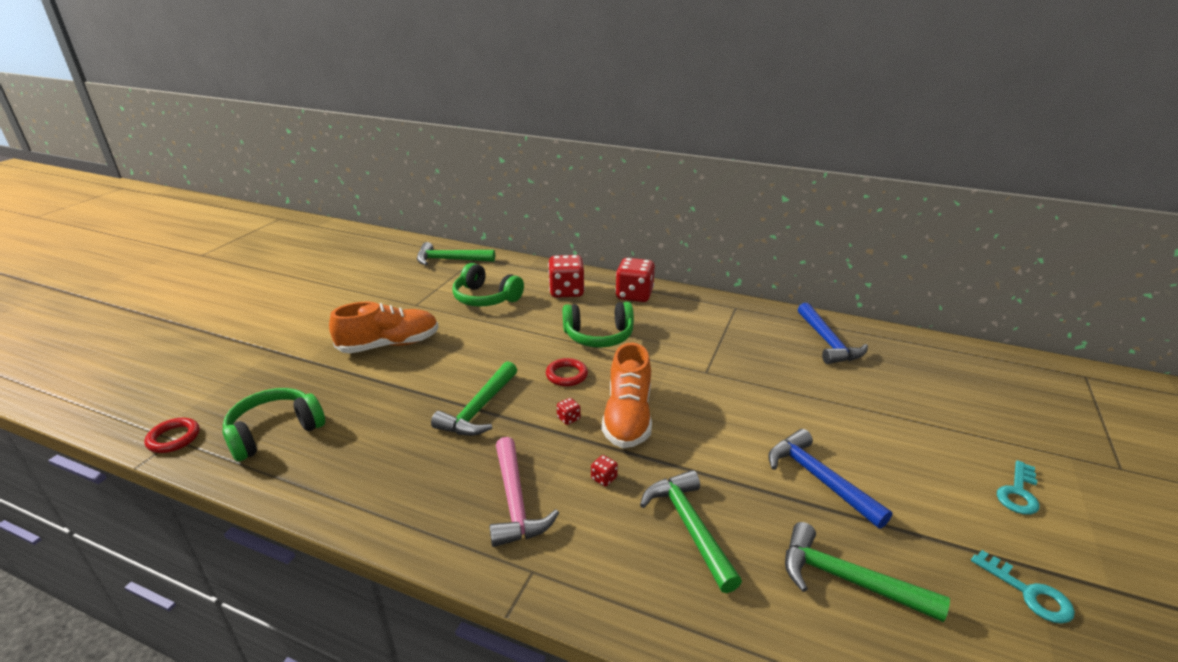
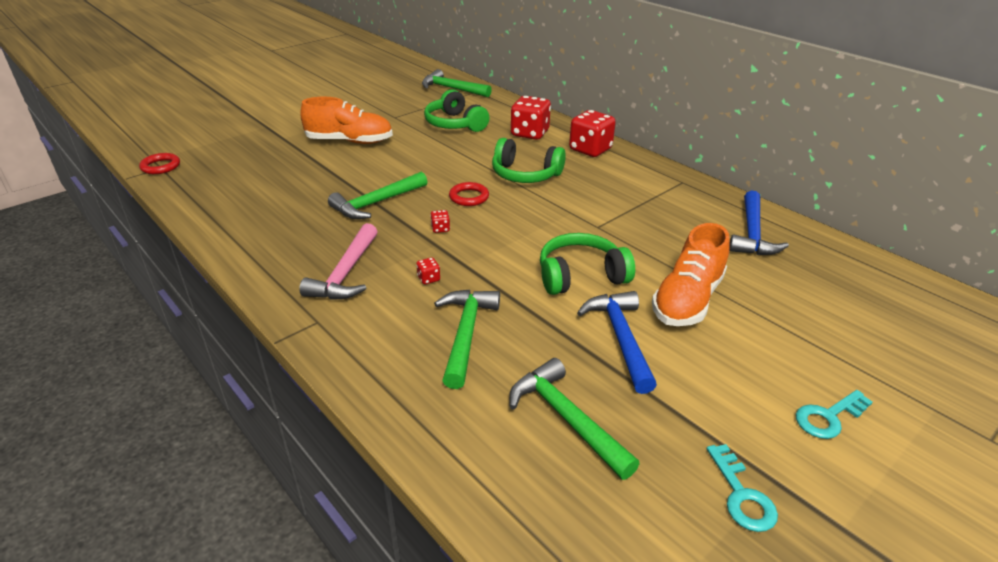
camera: 25 degrees right, 5 degrees up
(275, 432) = (223, 180): green headphones -> green headphones (580, 276)
(627, 417) = (491, 241): orange shoe -> orange shoe (687, 300)

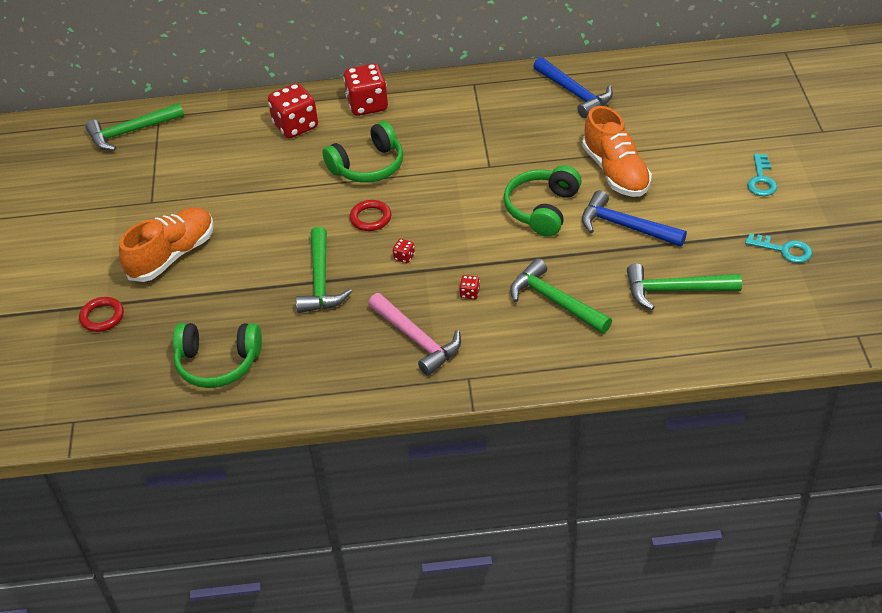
camera: 50 degrees left, 10 degrees up
(161, 166) = (70, 421): red ring -> red ring (102, 317)
(455, 124) = (218, 166): green headphones -> green headphones (218, 363)

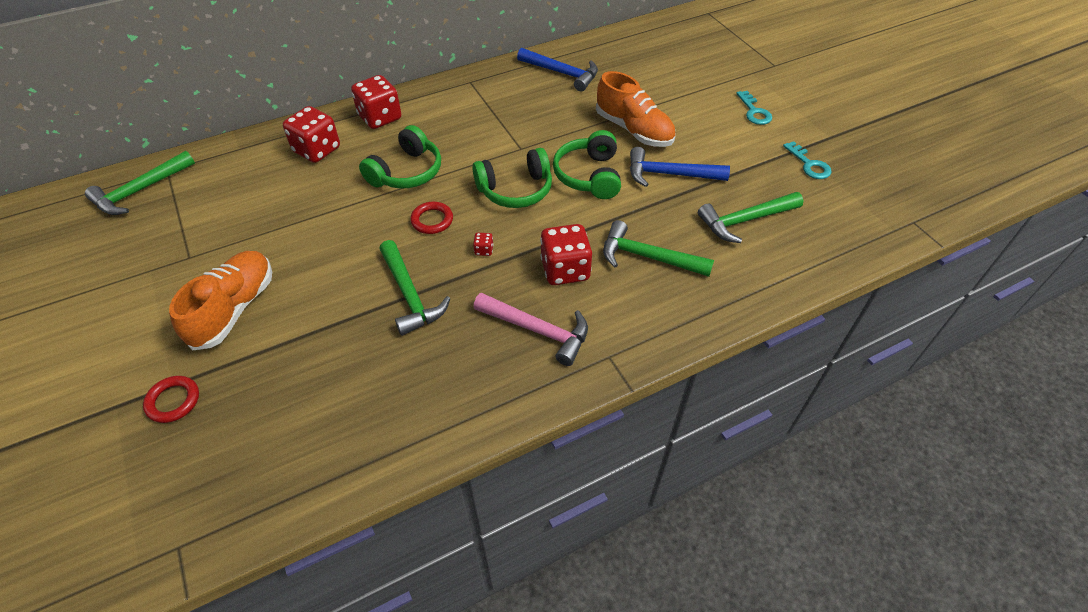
camera: 25 degrees left, 5 degrees up
(218, 363) = (334, 417): green headphones -> green headphones (515, 190)
(470, 293) = (565, 270): red dice -> red dice, size x2.42
(783, 250) = (809, 164): turquoise key -> turquoise key turned 60 degrees clockwise

